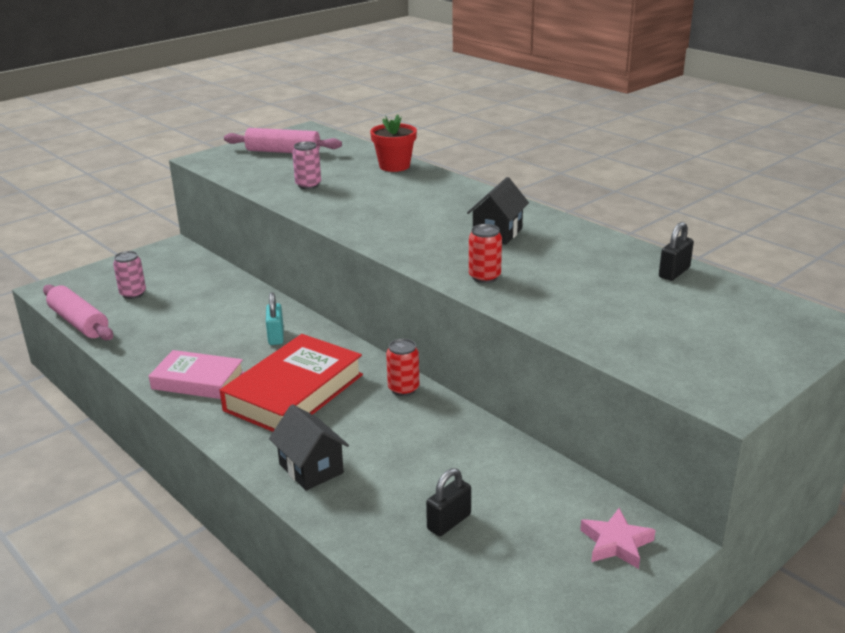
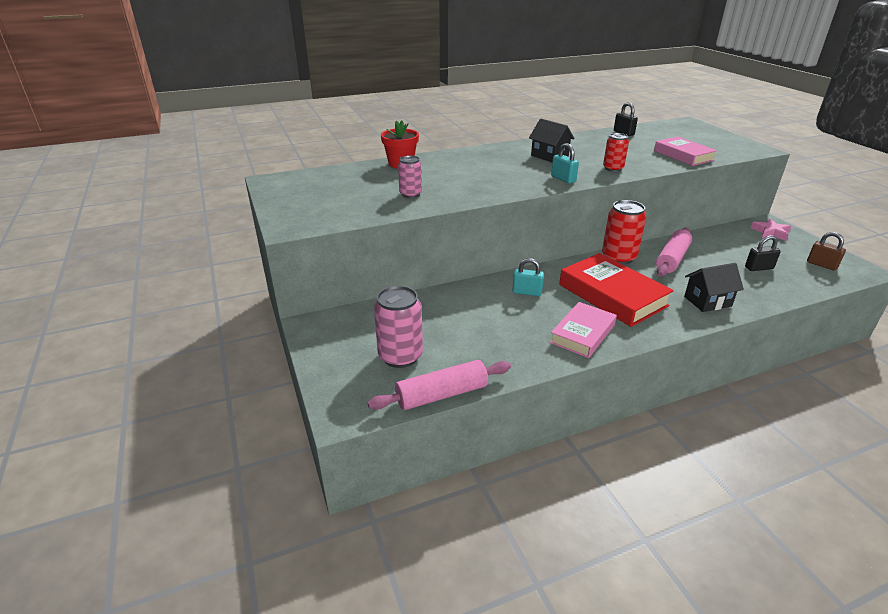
camera: 70 degrees left, 5 degrees up
(133, 294) = (400, 356): pink can -> pink can, size x1.65
(283, 152) = (317, 194): pink rolling pin -> pink rolling pin (672, 259)
(403, 389) = (618, 257): red can -> red can, size x1.65
(414, 250) = (563, 179): none -> turquoise padlock
(449, 522) = (759, 268): black padlock -> black padlock turned 75 degrees counterclockwise
(510, 602) = (821, 265): none -> brown padlock
(604, 326) = (683, 155): none -> pink book

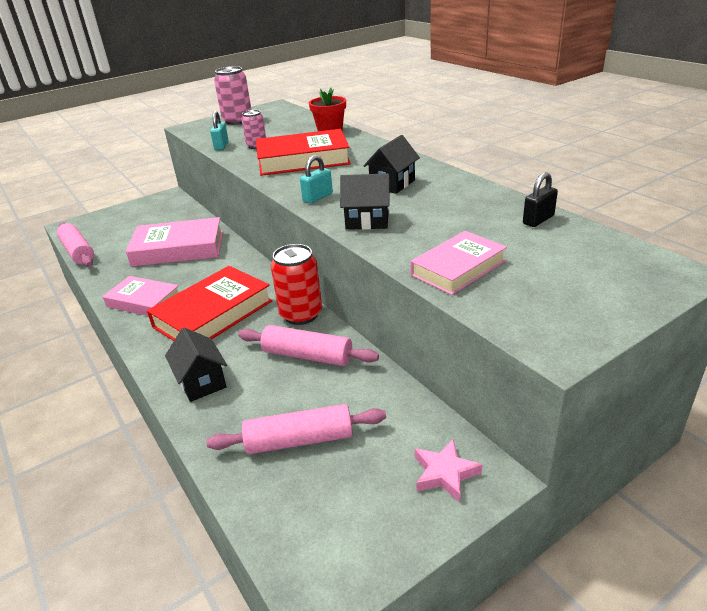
camera: 80 degrees right, 0 degrees up
(400, 356) = (125, 231): pink can -> pink can (237, 121)
(471, 178) = (303, 160): none -> red book
(475, 314) = (178, 249): none -> pink book
(527, 292) = (216, 267): turquoise padlock -> turquoise padlock (221, 146)
(613, 168) = (367, 221): red can -> black house
(759, 268) = (299, 440): black padlock -> pink rolling pin
(821, 265) = (329, 528): brown padlock -> none

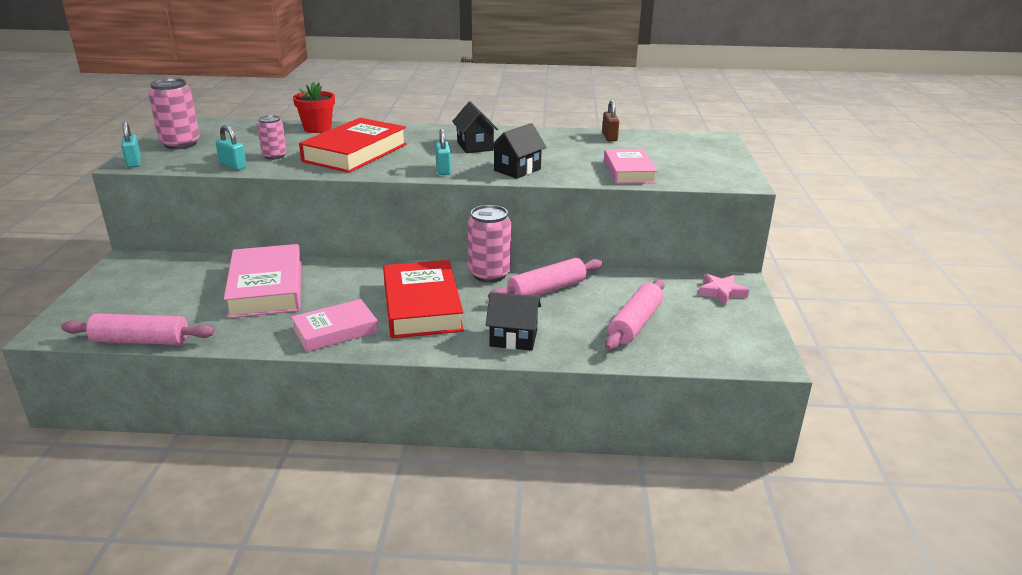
camera: 55 degrees left, 5 degrees down
(178, 249) = (266, 288): pink book -> pink book turned 45 degrees counterclockwise
(191, 127) = (134, 162): none -> turquoise padlock
(301, 314) = (489, 274): red can -> pink can
(538, 220) = (609, 137): black padlock -> brown padlock

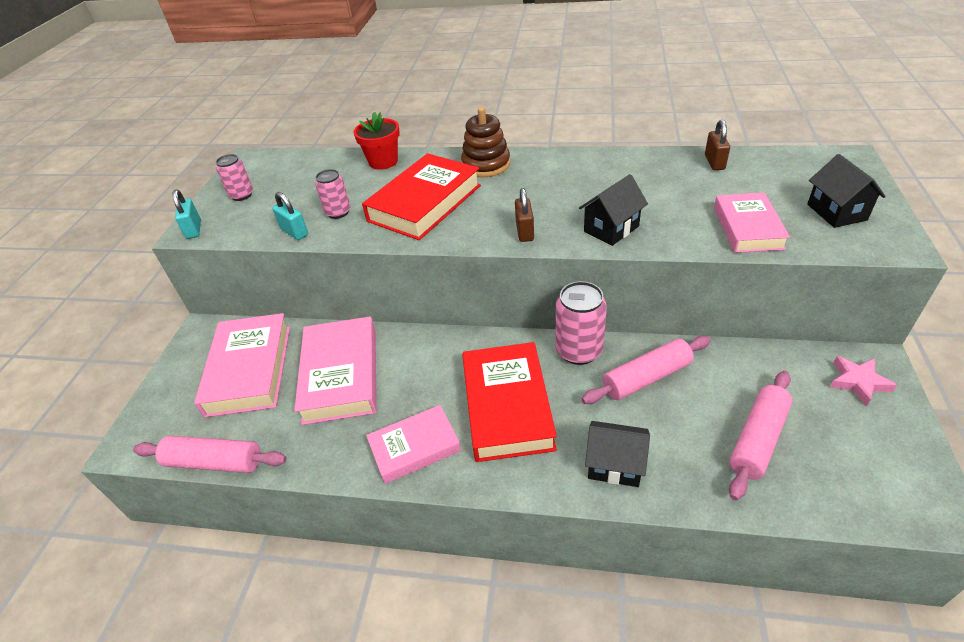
camera: 10 degrees right, 15 degrees up
(175, 285) = (249, 370): none -> pink book
(180, 144) = (242, 195): pink can -> pink can, size x0.61
(412, 133) = (486, 165): none -> brown stacking toy
(443, 170) = (524, 231): turquoise padlock -> brown padlock
(475, 146) = (558, 186): black house -> black house (836, 212)

